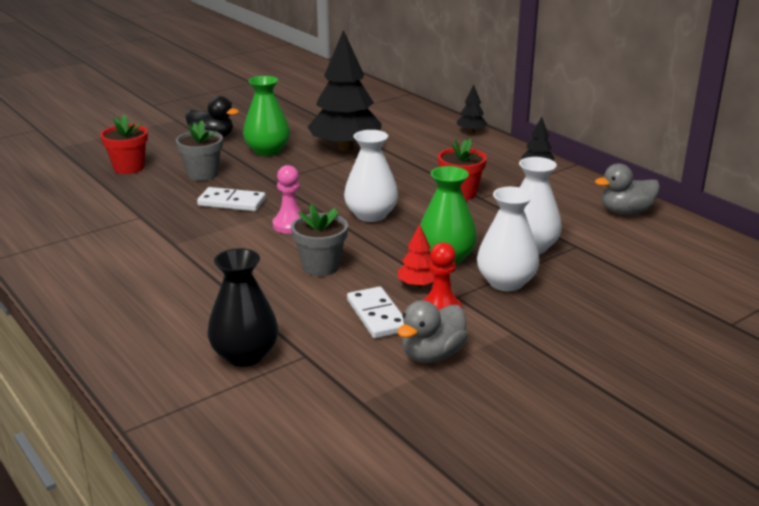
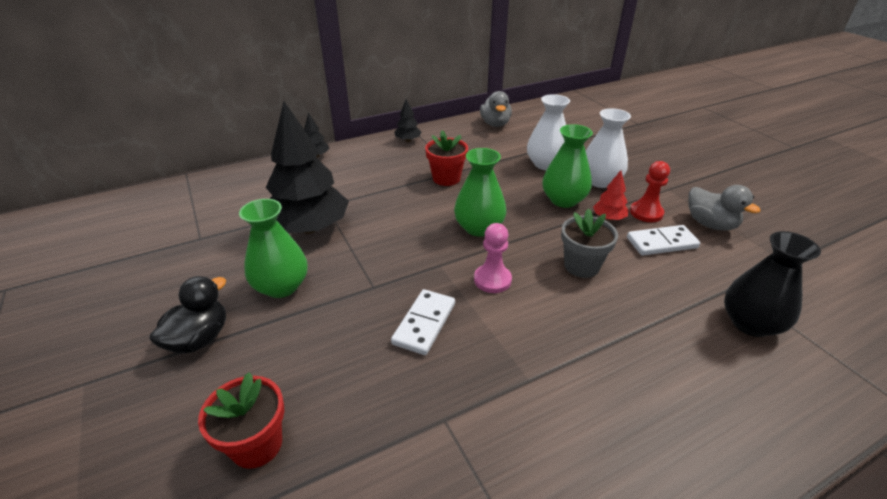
camera: 80 degrees left, 10 degrees up
(202, 174) = (326, 350): grey flower pot -> none
(371, 215) = (479, 228): white vase -> green vase

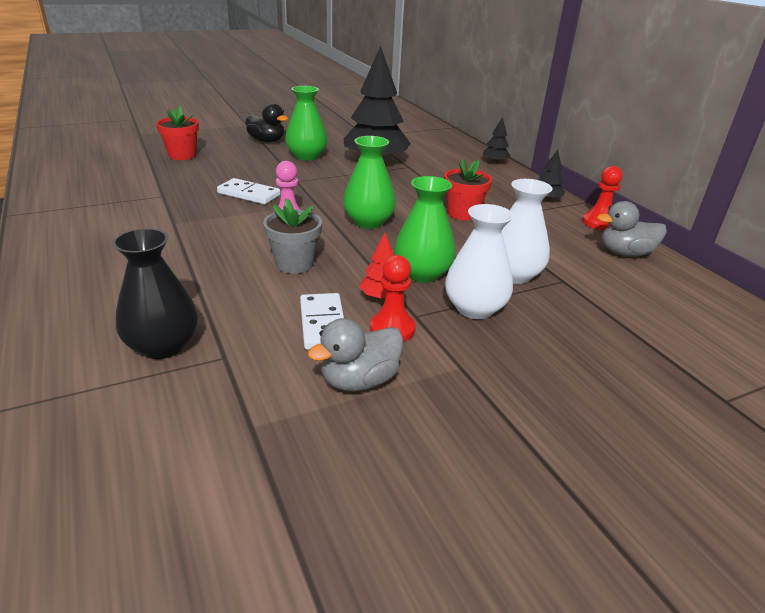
camera: 90 degrees right, 5 degrees down
(448, 126) = (598, 223): none -> red pawn

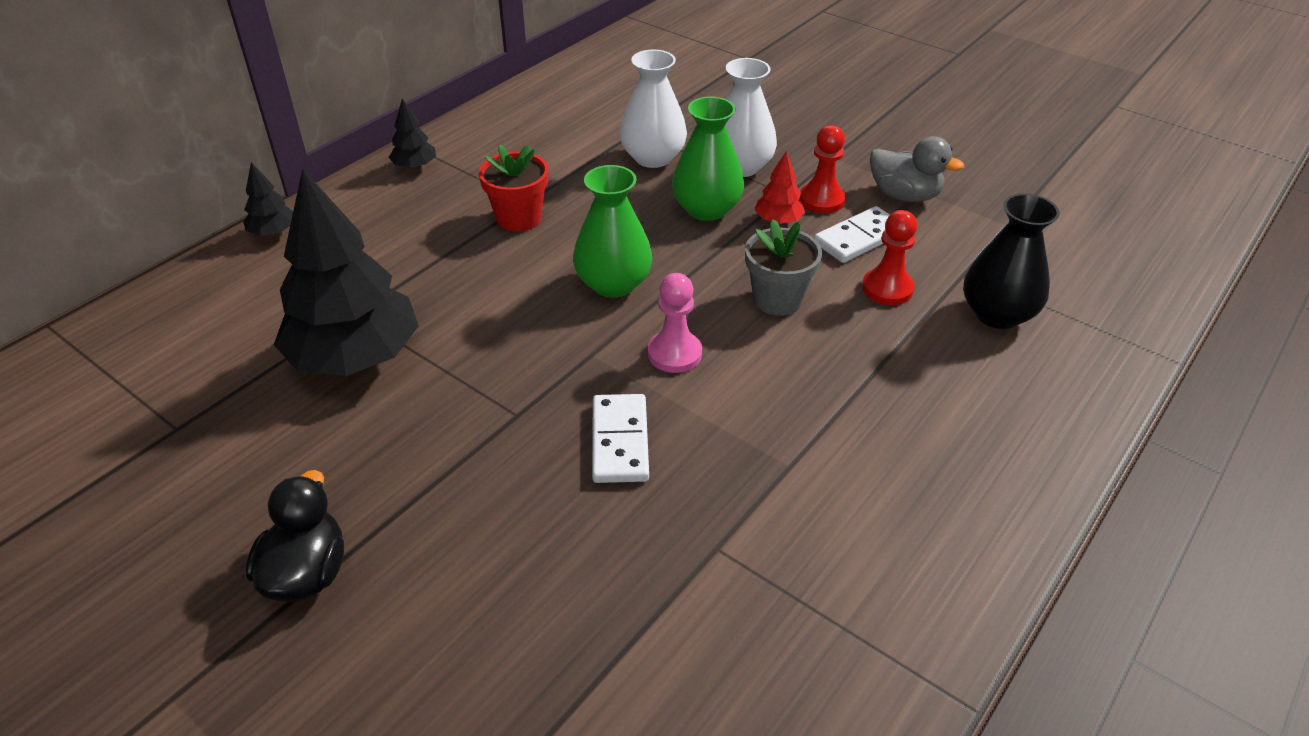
camera: 115 degrees left, 10 degrees up
(182, 155) = (500, 668): red flower pot -> none
(306, 156) = (377, 458): green vase -> none
(598, 223) = (466, 125): red pawn -> red pawn (887, 288)
(625, 253) = (539, 105): grey duck -> none

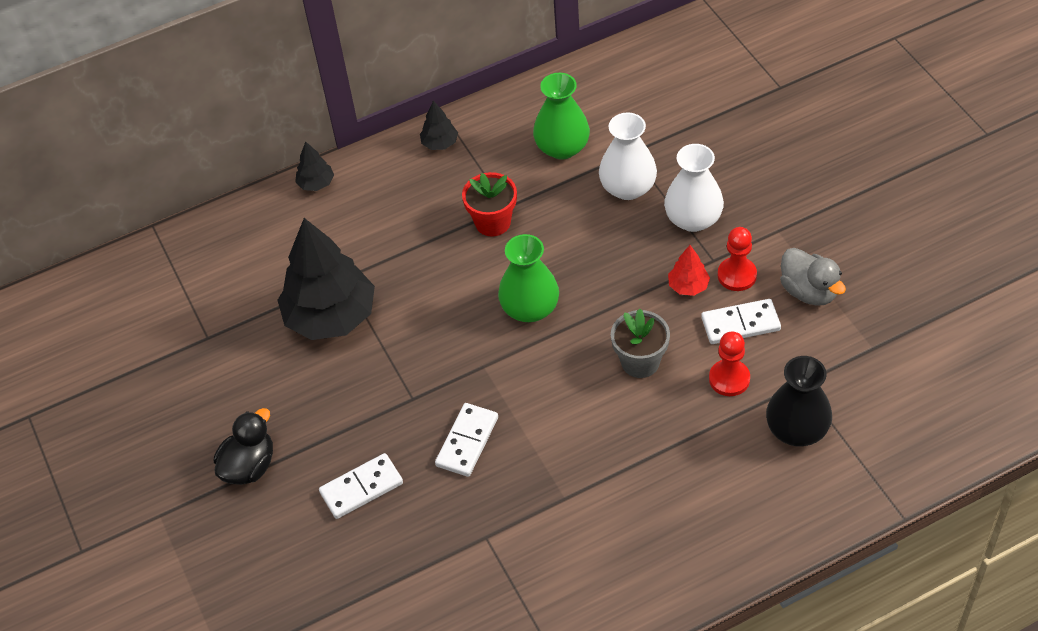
camera: 30 degrees right, 10 degrees up
(500, 545) = (361, 488): none -> white domino
(674, 353) = (540, 385): pink pawn -> none
(706, 209) = (639, 257): green vase -> green vase (562, 147)

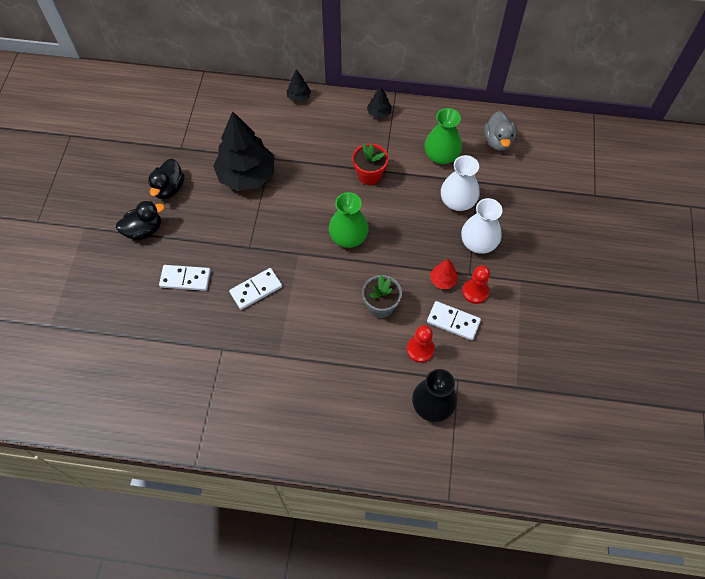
camera: 30 degrees right, 10 degrees up
(237, 395) = (169, 188): none -> black duck
(809, 291) = (508, 328): grey duck -> grey duck (498, 141)

